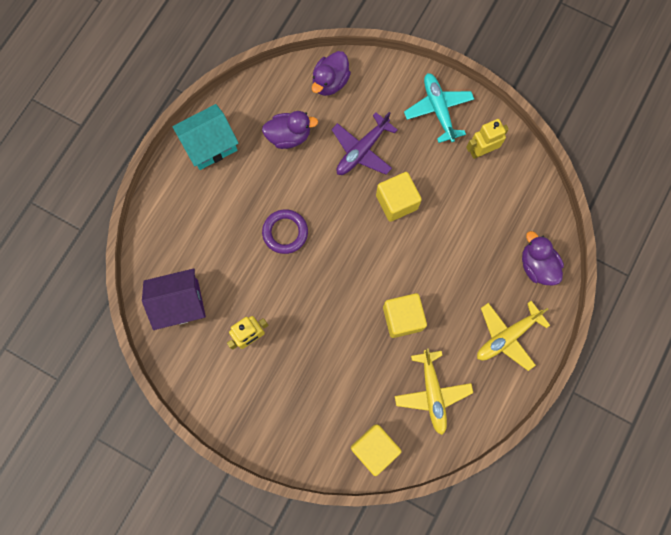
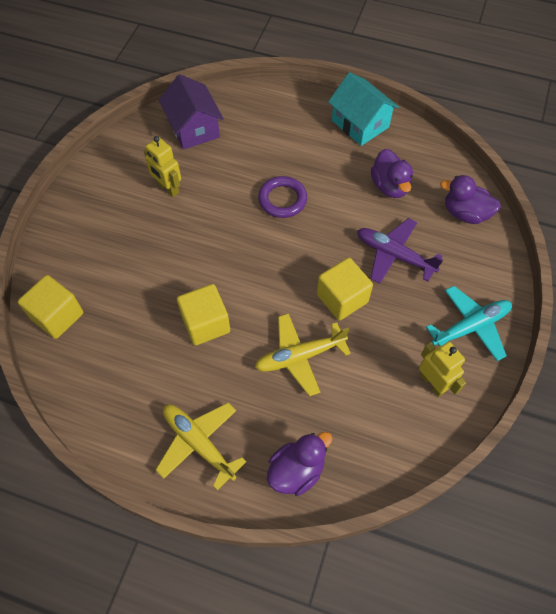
camera: 80 degrees right, 15 degrees down
(432, 393) = (122, 366): yellow plane -> yellow plane (299, 356)

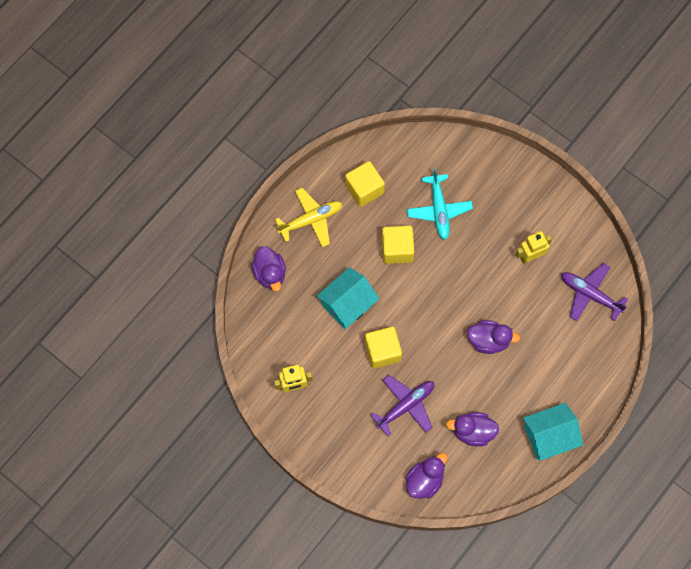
camera: 110 degrees right, 10 degrees up
(57, 316) = (440, 153): yellow cube -> yellow cube (364, 189)
(193, 128) = (590, 294): purple house -> purple plane
(282, 199) = (489, 341): purple ring -> purple duck
(299, 356) = (347, 304): yellow plane -> turquoise house
(471, 327) = (325, 434): turquoise plane -> turquoise plane (439, 210)

